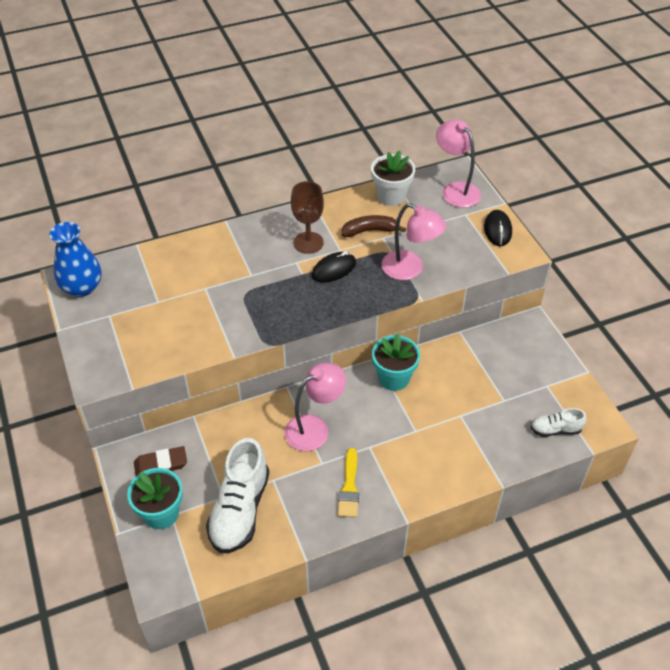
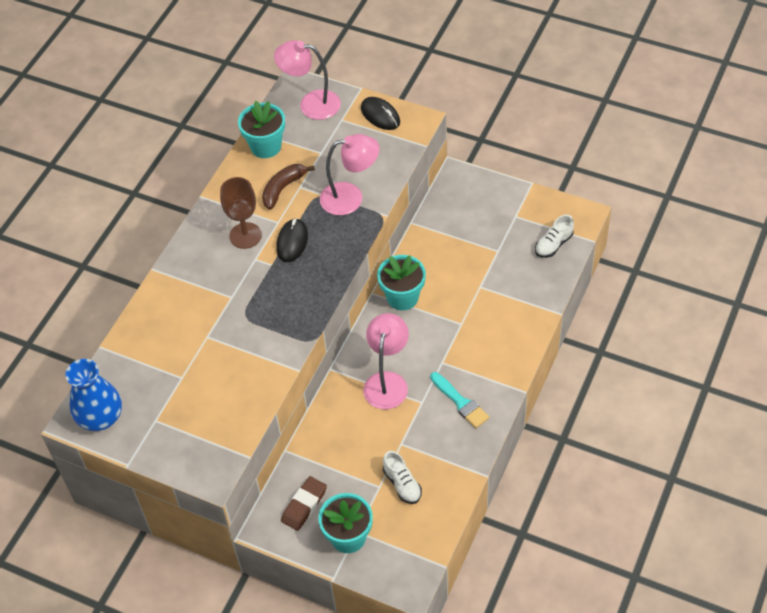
camera: 40 degrees left, 5 degrees up
(240, 509) = (402, 484): white shoe -> white shoe, size x0.52
(349, 487) = (460, 402): yellow brush -> turquoise brush
(391, 196) = (266, 146): white flower pot -> turquoise flower pot

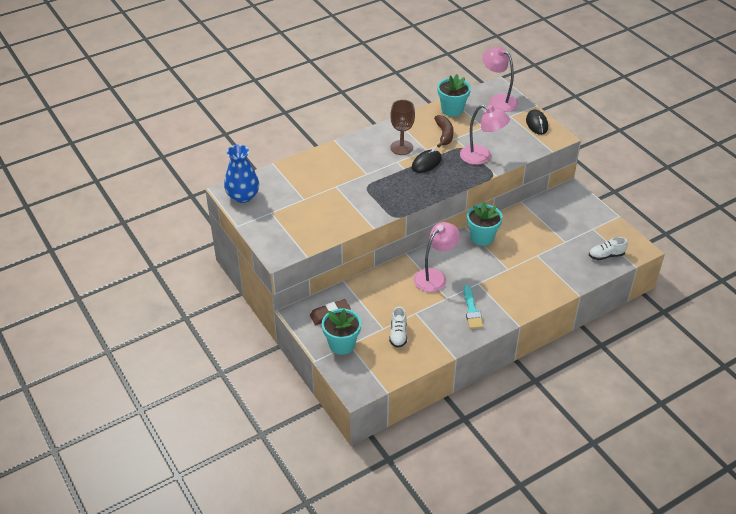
camera: 30 degrees right, 10 degrees down
(283, 188) = (444, 134): brown banana -> brown banana turned 105 degrees clockwise

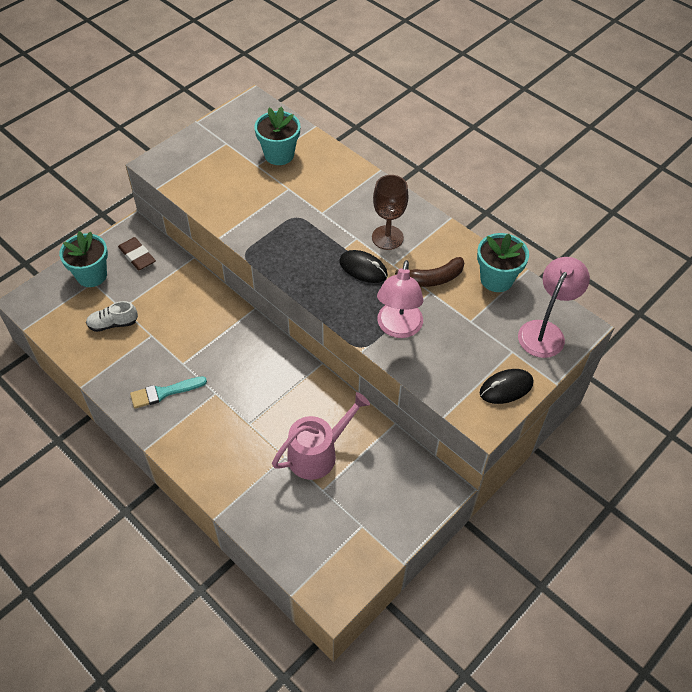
camera: 75 degrees right, 10 degrees up
(243, 196) = (248, 115): blue vase -> none
(435, 276) = (218, 344): pink lamp -> none
(482, 237) = (304, 385): turquoise flower pot -> turquoise flower pot (279, 155)
(537, 240) = (317, 453): none -> pink watering can
(606, 255) = (305, 549): white shoe -> none

